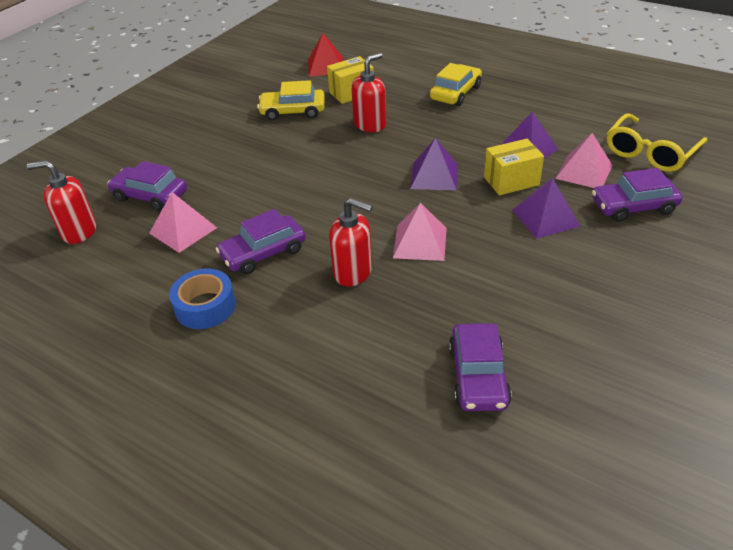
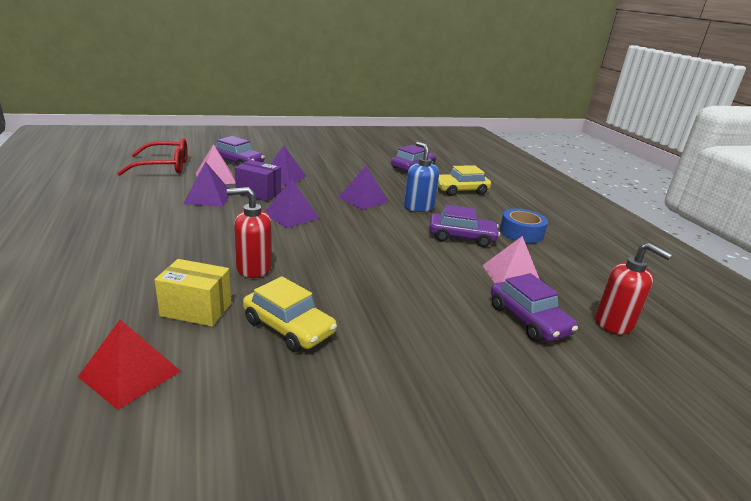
camera: 145 degrees left, 15 degrees down
(353, 272) = (418, 207): red soap dispenser -> blue soap dispenser
(420, 242) = (363, 199): pink pyramid -> purple pyramid
(455, 93) = (132, 250): yellow car -> yellow car (460, 190)
(511, 181) = (258, 193): yellow box -> purple box
(650, 152) = (164, 166): yellow glasses -> red glasses

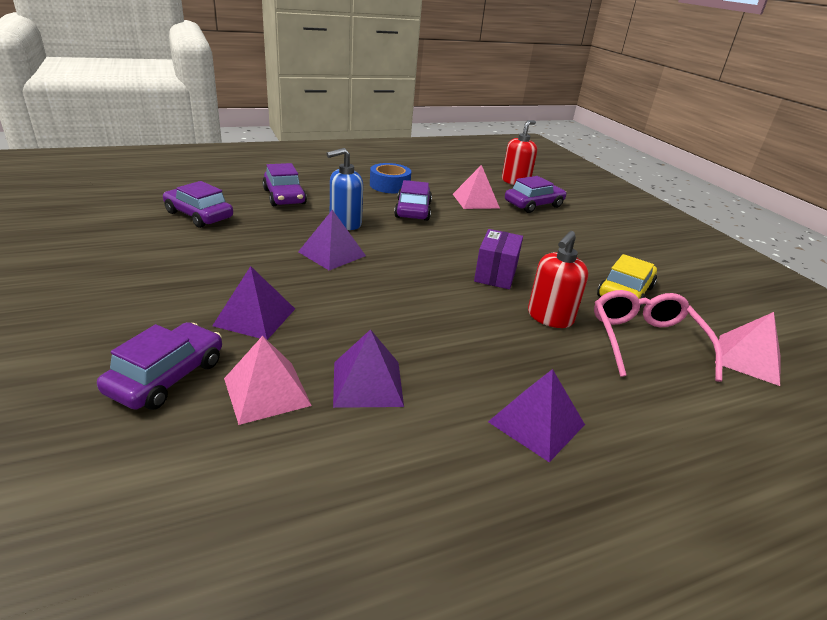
camera: 95 degrees left, 5 degrees up
(130, 373) = (748, 359): red pyramid -> pink pyramid
(164, 166) = (197, 488): red glasses -> none
(196, 310) = (645, 341): yellow box -> pink glasses
(253, 268) = (549, 317): red soap dispenser -> red soap dispenser turned 45 degrees clockwise
(258, 193) = (332, 334): purple box -> purple box (495, 274)
(291, 216) = (405, 302): purple pyramid -> purple pyramid (536, 423)
(460, 190) = (284, 197): yellow car -> purple car

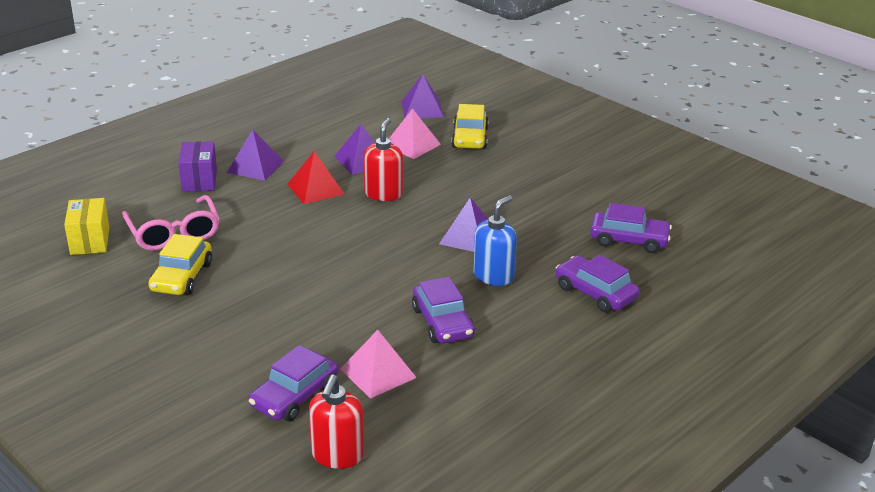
camera: 160 degrees right, 0 degrees up
(167, 376) = (470, 138): purple car -> yellow car
(255, 317) = (464, 175): purple pyramid -> purple pyramid (422, 109)
(389, 185) = (508, 363): blue tape -> none
(458, 353) = (315, 189): none -> red pyramid
(495, 274) = (311, 259): purple box -> purple box (199, 180)
(549, 317) = (254, 231): red soap dispenser -> red soap dispenser (383, 194)
(748, 359) = (90, 241): pink pyramid -> yellow box

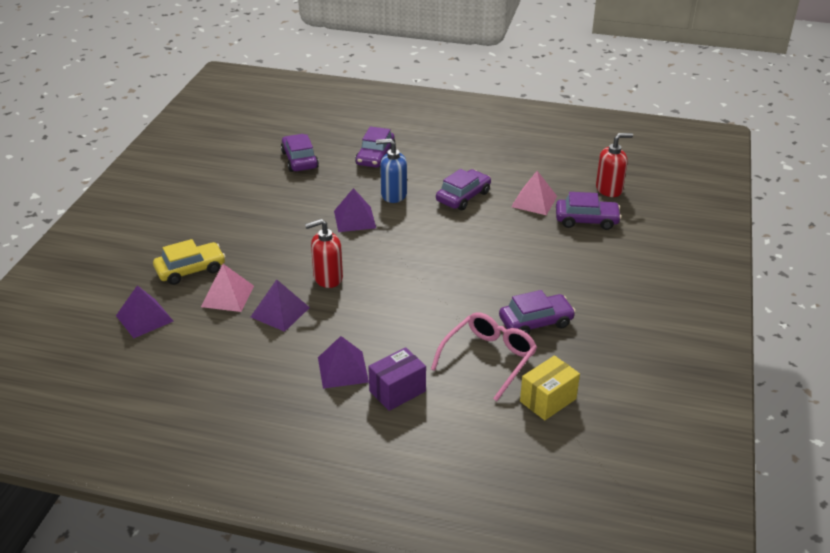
camera: 120 degrees left, 5 degrees up
(182, 277) = (536, 322): yellow car -> purple car
(315, 189) = (351, 316): red pyramid -> none

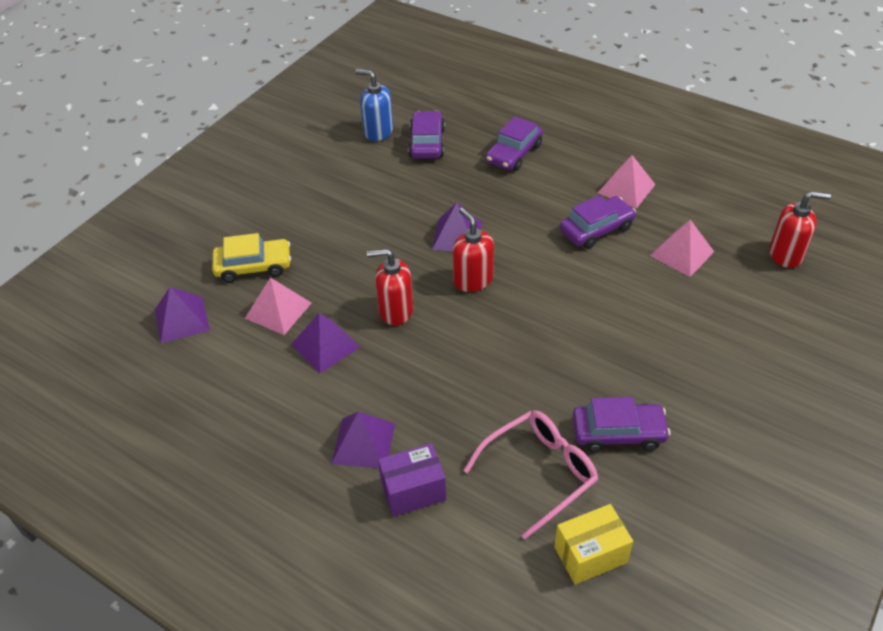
camera: 20 degrees right, 10 degrees up
(381, 246) = (473, 280): none -> red soap dispenser
(393, 195) = (514, 211): blue soap dispenser -> blue soap dispenser (378, 132)
(474, 166) = (626, 188): none -> pink pyramid
(586, 220) = (739, 295): purple car -> none

